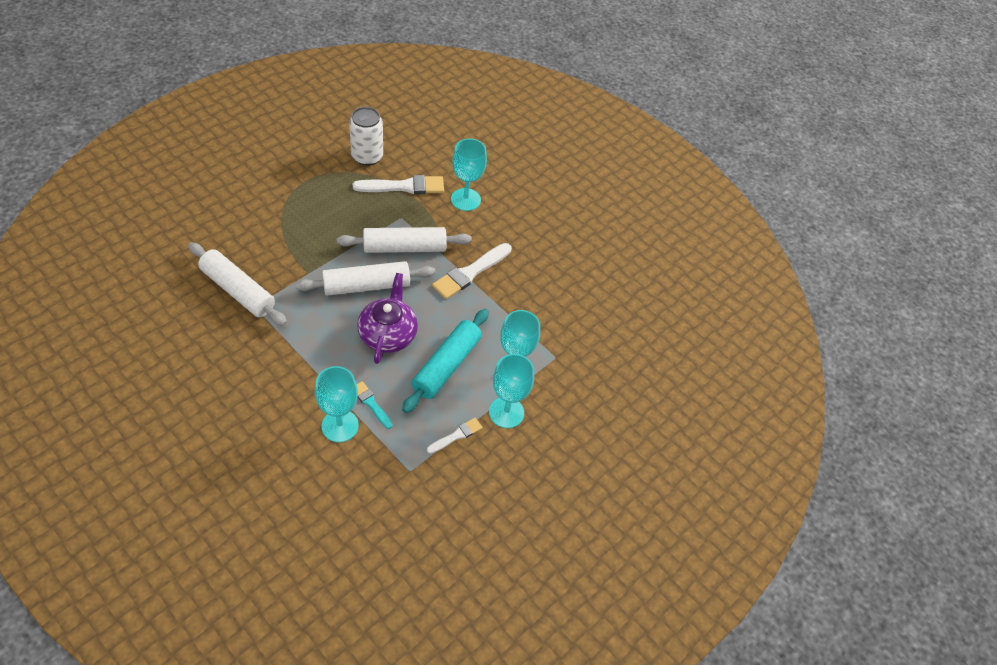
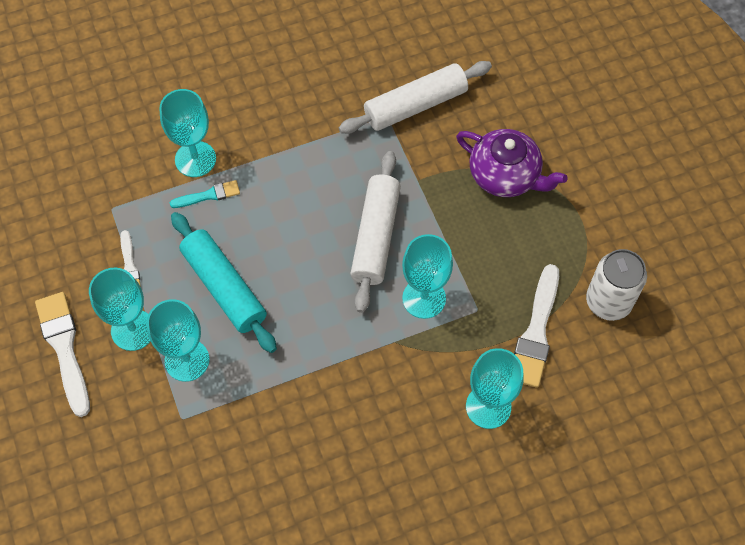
camera: 120 degrees right, 10 degrees up
(388, 334) = (294, 239): purple teapot -> purple teapot (505, 175)
(404, 247) = (424, 298): white rolling pin -> turquoise goblet
(470, 272) = (354, 365): white brush -> white brush (64, 348)

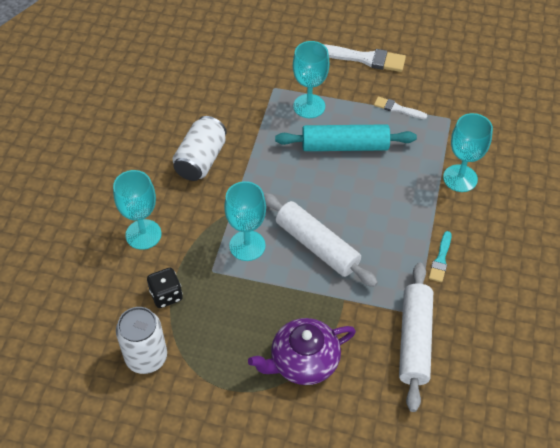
camera: 125 degrees right, 10 degrees down
(133, 330) = (350, 92): turquoise goblet -> none
(208, 195) = (423, 171): turquoise brush -> turquoise brush (440, 259)
(349, 421) = (201, 160): none -> white can
(536, 332) = (166, 295): white brush -> black dice

